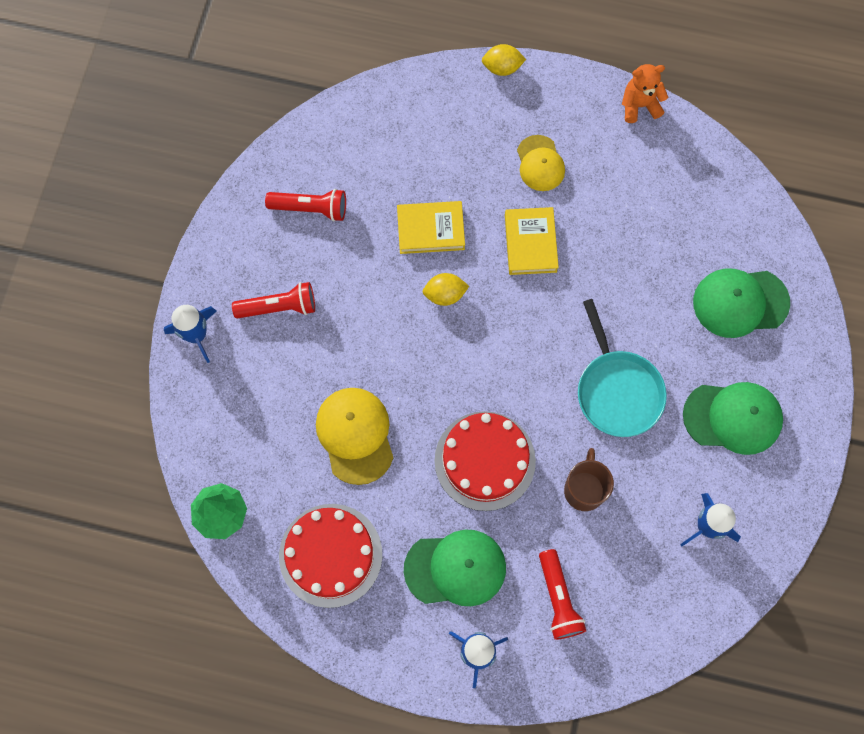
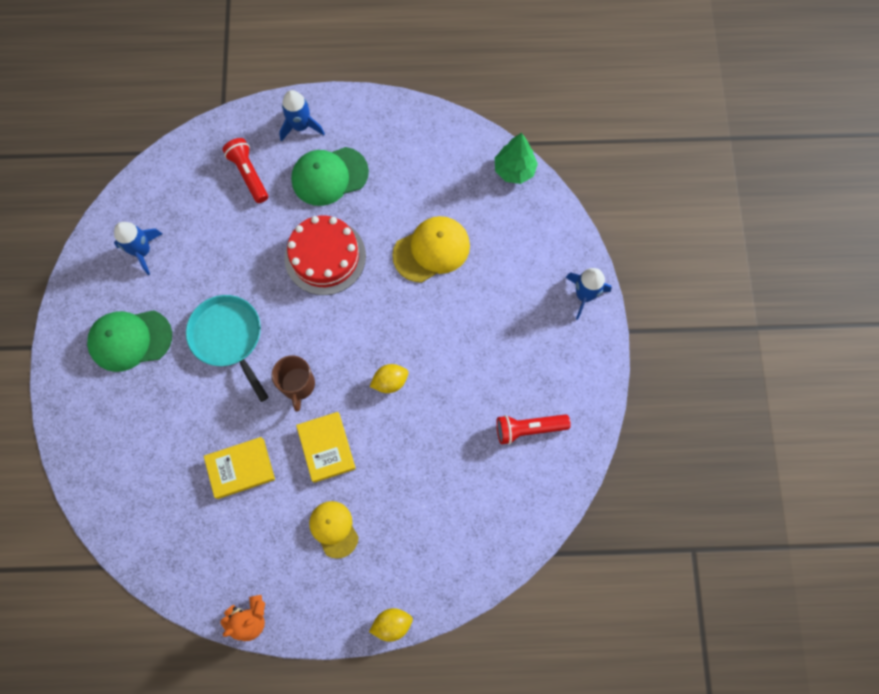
camera: 165 degrees right, 0 degrees up
(279, 307) = (526, 335): red flashlight -> none
(330, 555) = (424, 163): red cake -> none
(355, 435) = (431, 250): yellow cap -> yellow cap turned 90 degrees counterclockwise
(430, 229) = (417, 437): yellow book -> yellow book (240, 468)
(584, 489) = (243, 255): brown mug -> brown mug (298, 385)
(740, 302) = (132, 441): green cap -> none

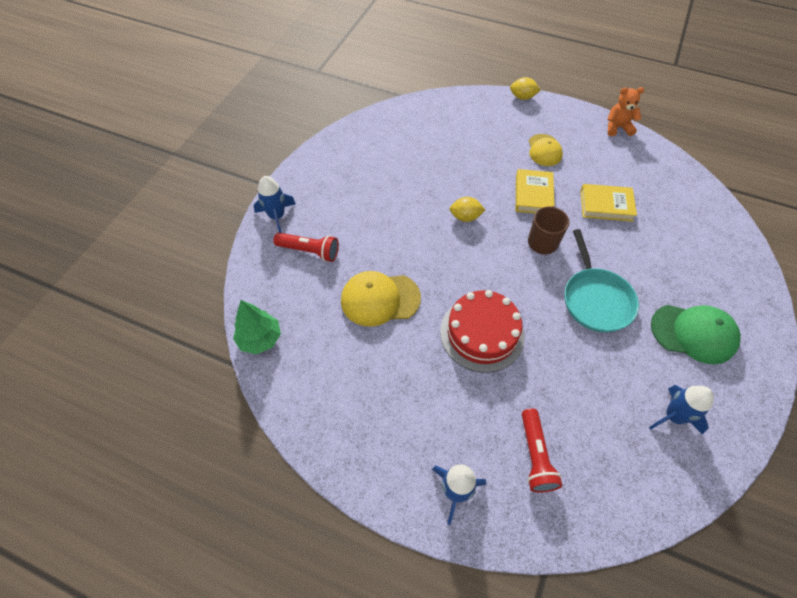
camera: 155 degrees left, 15 degrees down
(329, 176) = (446, 414): green cap -> none
(528, 429) = (377, 154): red flashlight -> red flashlight (309, 251)

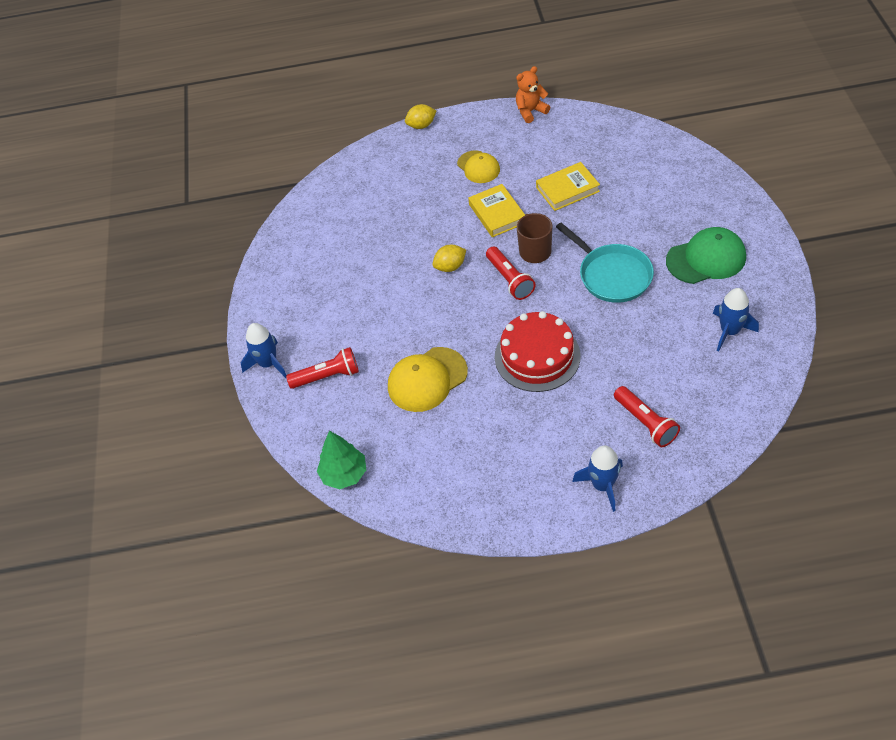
camera: 25 degrees left, 5 degrees down
(505, 254) = (509, 279): none -> red flashlight

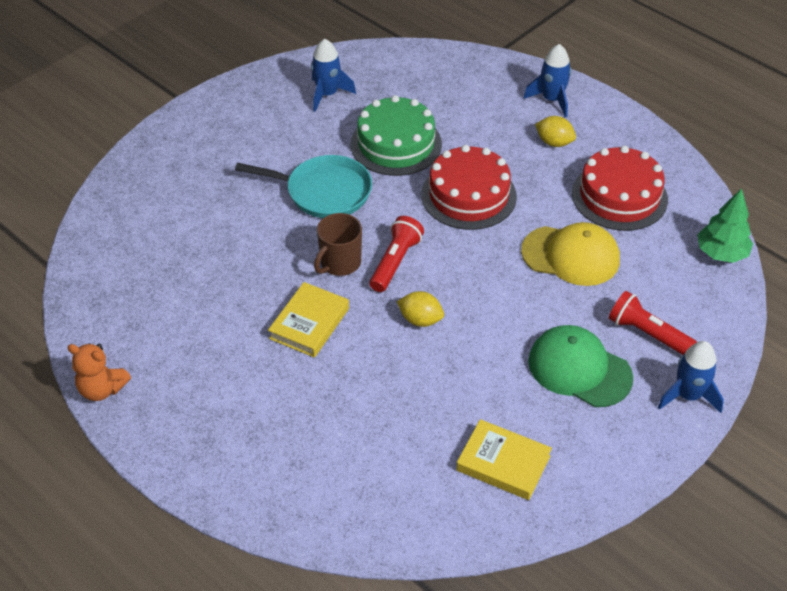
camera: 135 degrees left, 5 degrees down
(421, 125) = (204, 497): yellow lemon -> yellow lemon (554, 142)
(454, 451) = (619, 196): none -> red cake
(478, 167) = (244, 385): yellow cap -> none
(567, 189) = (224, 283): yellow book -> yellow book (503, 463)
(612, 275) = (324, 192): turquoise pan -> turquoise pan turned 90 degrees clockwise
(631, 343) = (396, 144): none -> green cake
(645, 422) = (470, 102): red flashlight -> none
(706, 259) = (249, 140): green cap -> green cap (579, 369)

